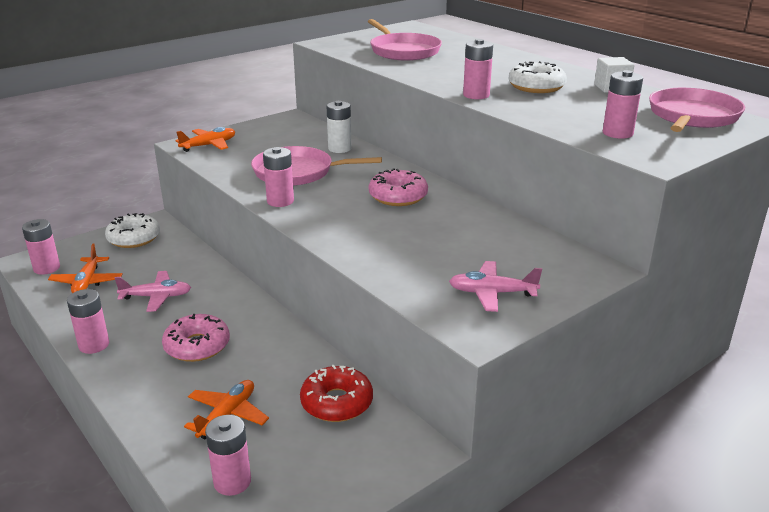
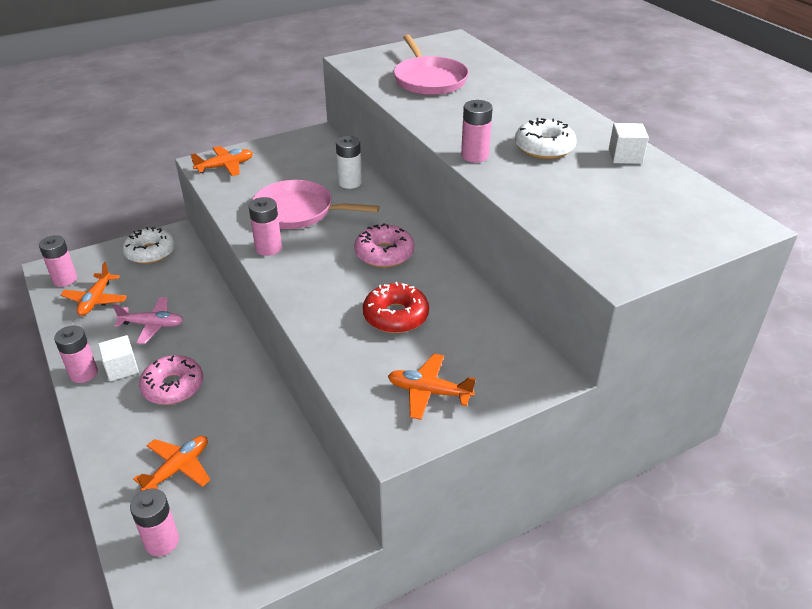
camera: 10 degrees right, 10 degrees up
(135, 336) = (122, 368): none -> white cube
(337, 402) = (279, 469): red donut -> red donut (396, 316)
(492, 293) = (429, 392): pink plane -> orange plane
(617, 133) = (597, 229): pink battery -> none
(692, 116) = (692, 210): pink pan -> none

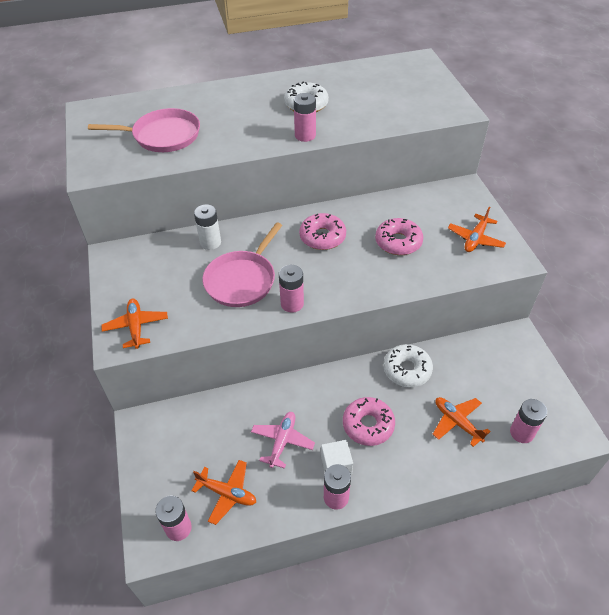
camera: 75 degrees left, 10 degrees up
(150, 252) = (163, 444): white donut -> white donut (407, 370)
(396, 316) = (398, 242): red donut -> pink donut
(625, 156) = (330, 77): white cube -> none

